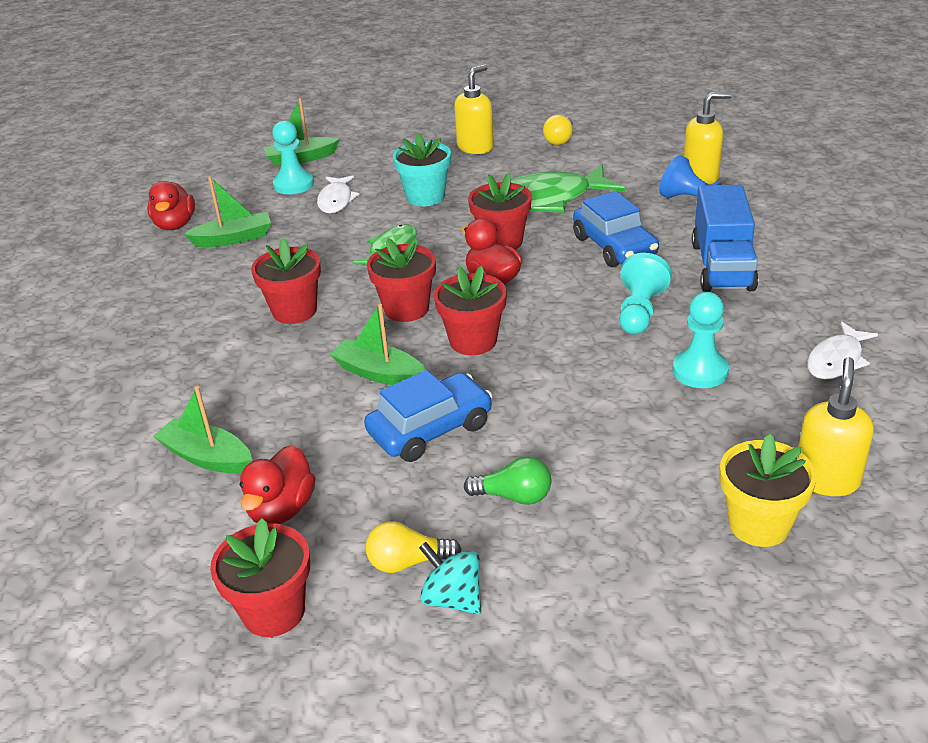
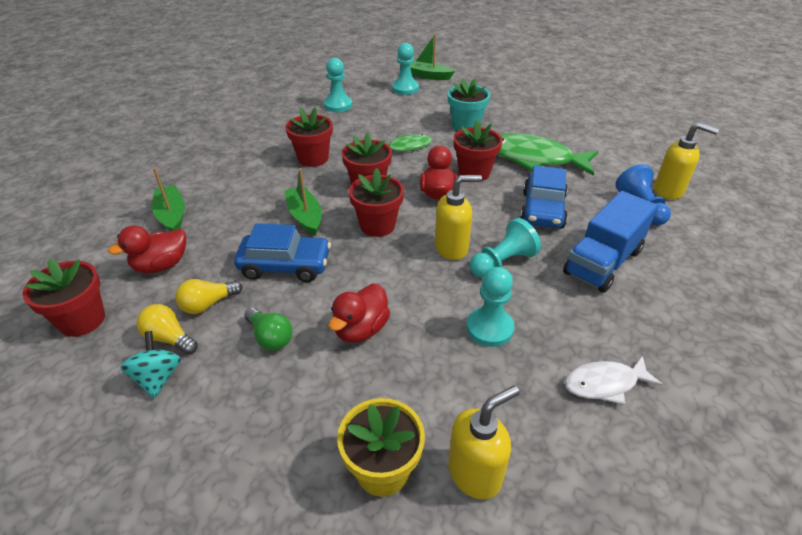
camera: 35 degrees right, 5 degrees up
(175, 225) = (322, 86): red duck -> red duck (361, 329)
(233, 239) = (338, 105): green boat -> turquoise pawn
(336, 200) = (415, 106): white fish -> none
(475, 147) = (534, 108): yellow soap dispenser -> yellow soap dispenser (451, 248)
(560, 140) = (596, 124): yellow light bulb -> yellow light bulb (208, 304)

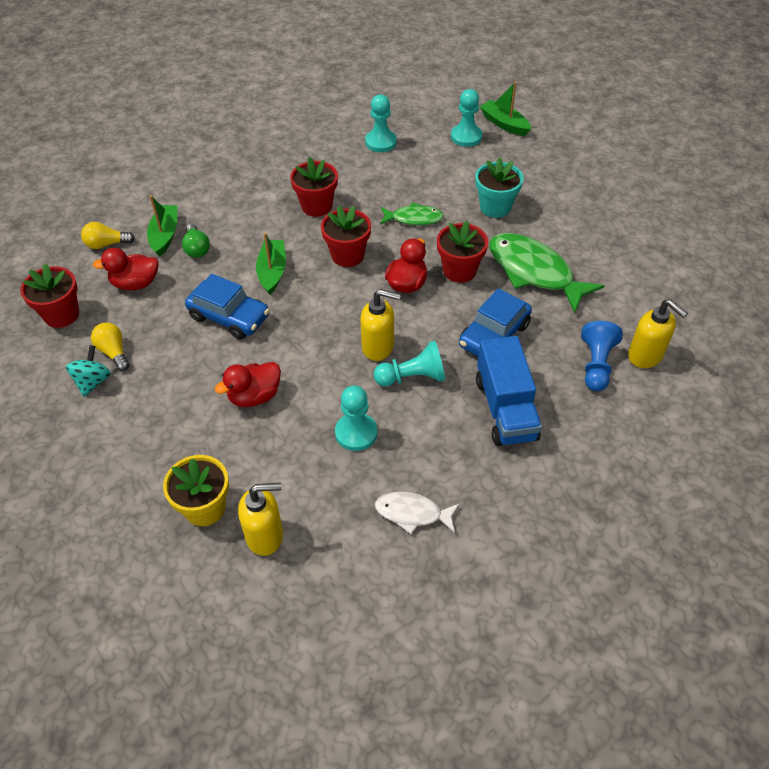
camera: 25 degrees right, 10 degrees up
(208, 304) = (154, 332): yellow light bulb -> yellow light bulb (106, 244)
(270, 337) = (184, 378): green light bulb -> green light bulb (197, 248)
(377, 225) = (329, 302): red flower pot -> none
(603, 262) = (505, 409): blue truck -> blue truck turned 75 degrees counterclockwise

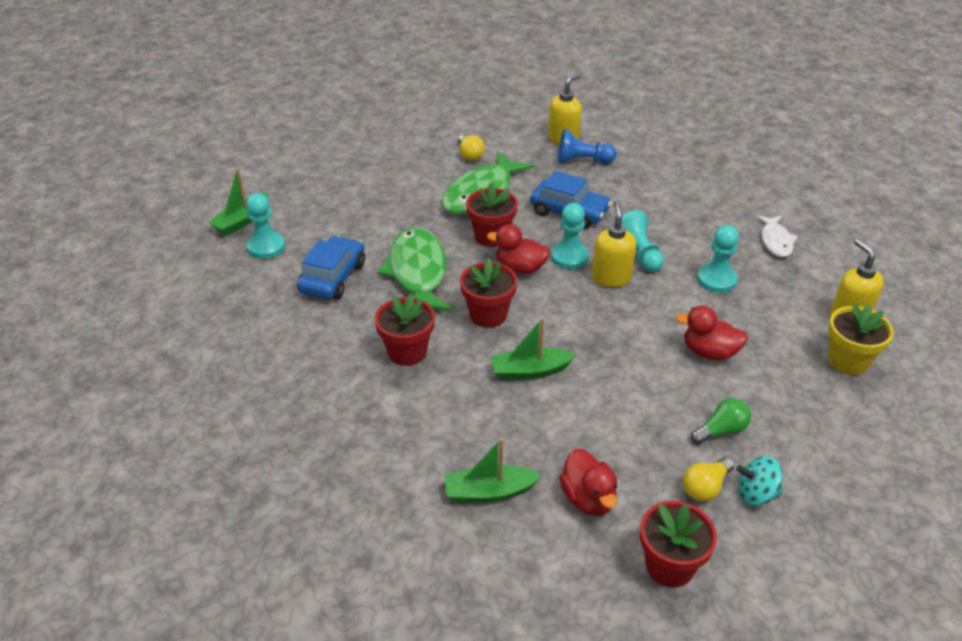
camera: 100 degrees left, 10 degrees down
(106, 244) = (522, 557): yellow light bulb -> yellow light bulb (470, 155)
(197, 248) = (507, 450): green light bulb -> green light bulb (721, 430)
(229, 317) = (611, 394): blue car -> blue car (333, 277)
(254, 396) = (709, 352): red duck -> red duck turned 150 degrees clockwise
(381, 142) = (275, 313): turquoise pawn -> turquoise pawn (569, 257)
(414, 218) = (417, 273): green fish -> green fish, size x1.82
(495, 207) = (391, 220): turquoise flower pot -> none
(505, 409) = (649, 202): blue truck -> none

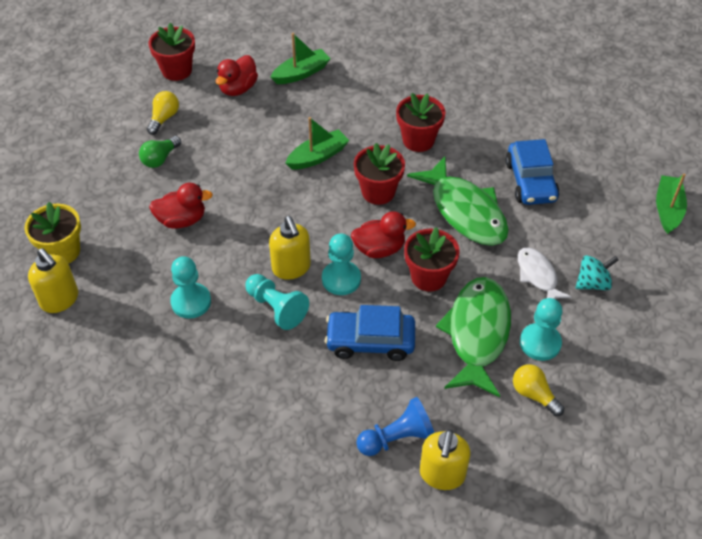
camera: 155 degrees right, 10 degrees up
(266, 247) = (616, 191): turquoise pawn -> turquoise pawn (540, 343)
(588, 499) = (238, 88): red duck -> red duck turned 105 degrees counterclockwise
(756, 494) = (129, 125): turquoise spinning top -> turquoise spinning top (593, 283)
(775, 241) = (137, 380): white fish -> white fish (538, 276)

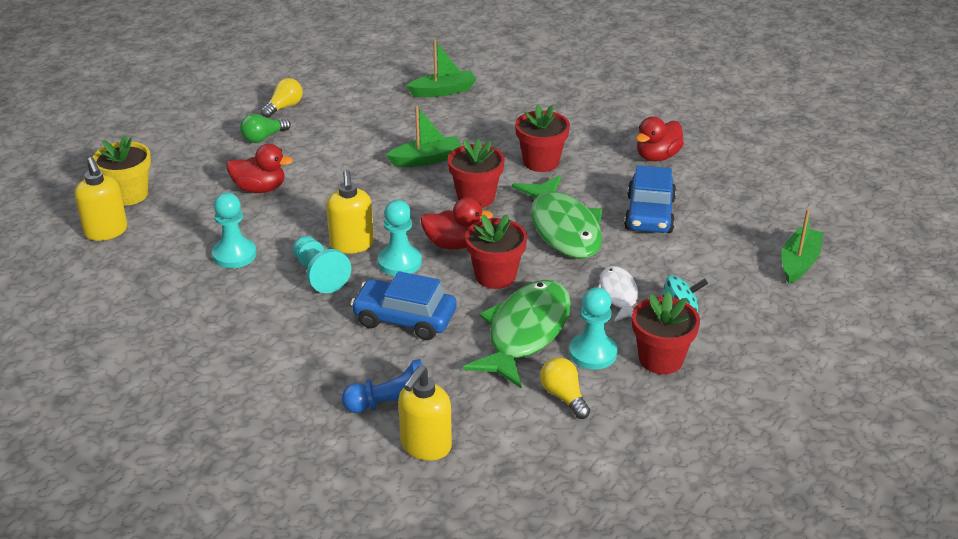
camera: 15 degrees right, 15 degrees down
(177, 70) = (316, 72): red flower pot -> red flower pot (661, 359)
(238, 88) = (371, 94): red duck -> red duck (657, 157)

